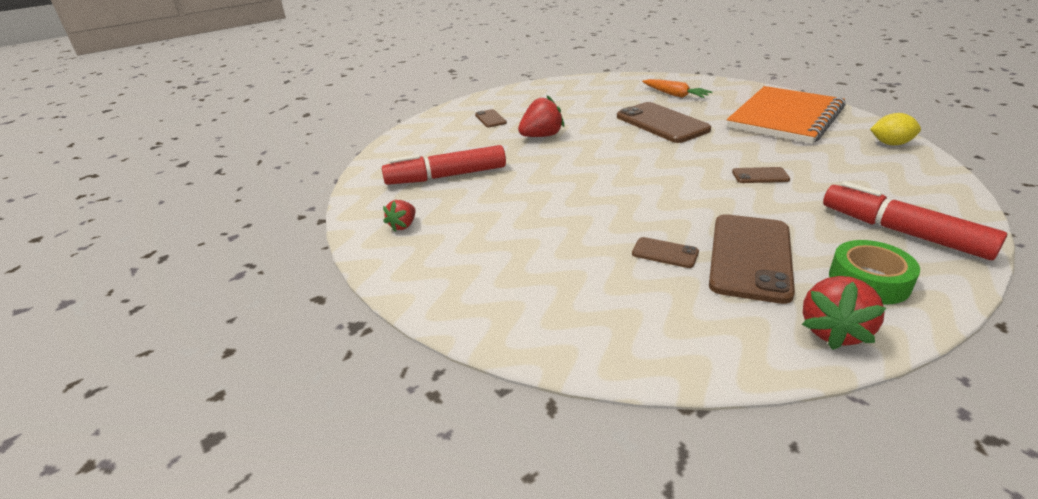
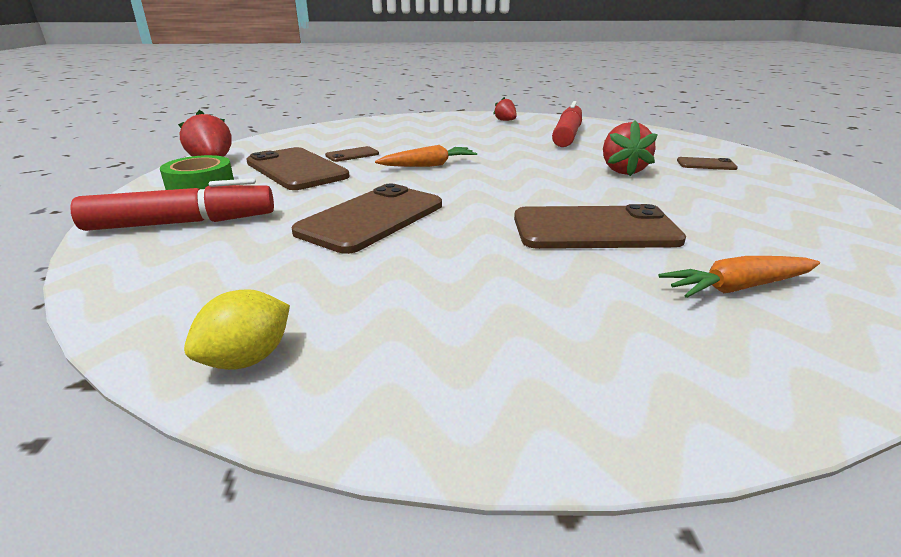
camera: 120 degrees right, 5 degrees down
(633, 201) = (429, 165): none -> orange carrot
(760, 176) = (372, 218): brown phone -> brown phone, size x2.16
(785, 118) = (494, 331): orange notebook -> none

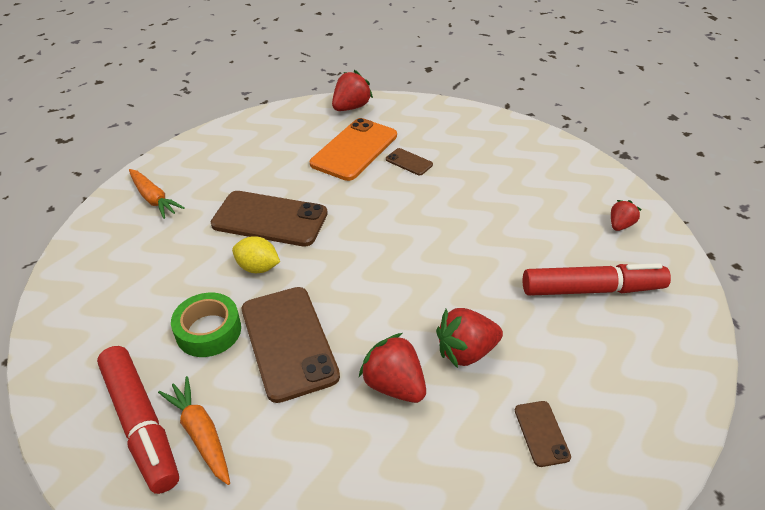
camera: 70 degrees right, 15 degrees up
(181, 223) = (236, 148): red marker -> red marker (141, 423)
(200, 185) = (301, 125): green tape -> green tape (208, 331)
(247, 359) = (97, 235): yellow lemon -> yellow lemon (258, 267)
(296, 169) = (354, 149): brown phone -> orange phone
(429, 165) = (404, 212): orange carrot -> orange carrot (154, 199)
(659, 196) = (394, 385): none -> red strawberry

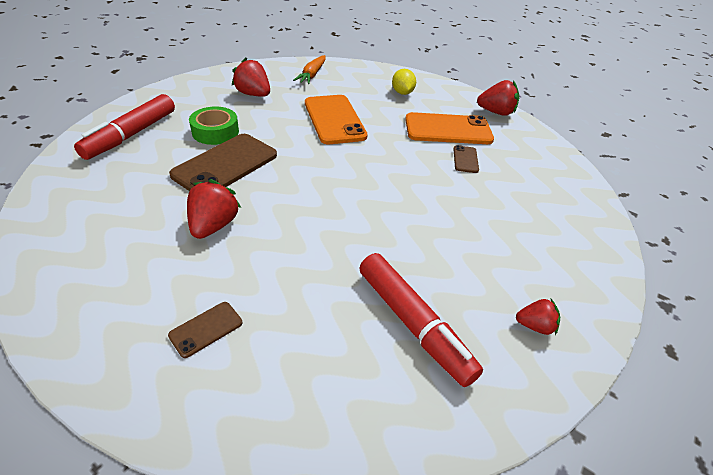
camera: 55 degrees right, 0 degrees up
(201, 433) = (132, 157): orange carrot -> none
(258, 267) = (284, 130): yellow lemon -> yellow lemon (402, 93)
(270, 219) = (334, 119): brown phone -> orange phone
(466, 351) = (271, 255): red strawberry -> red strawberry (253, 94)

